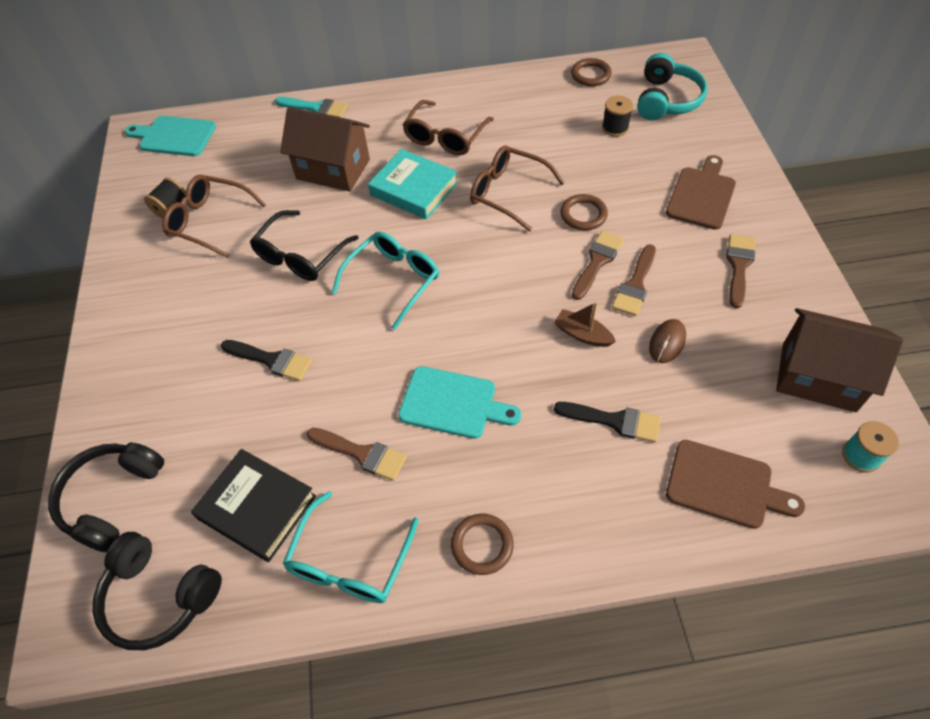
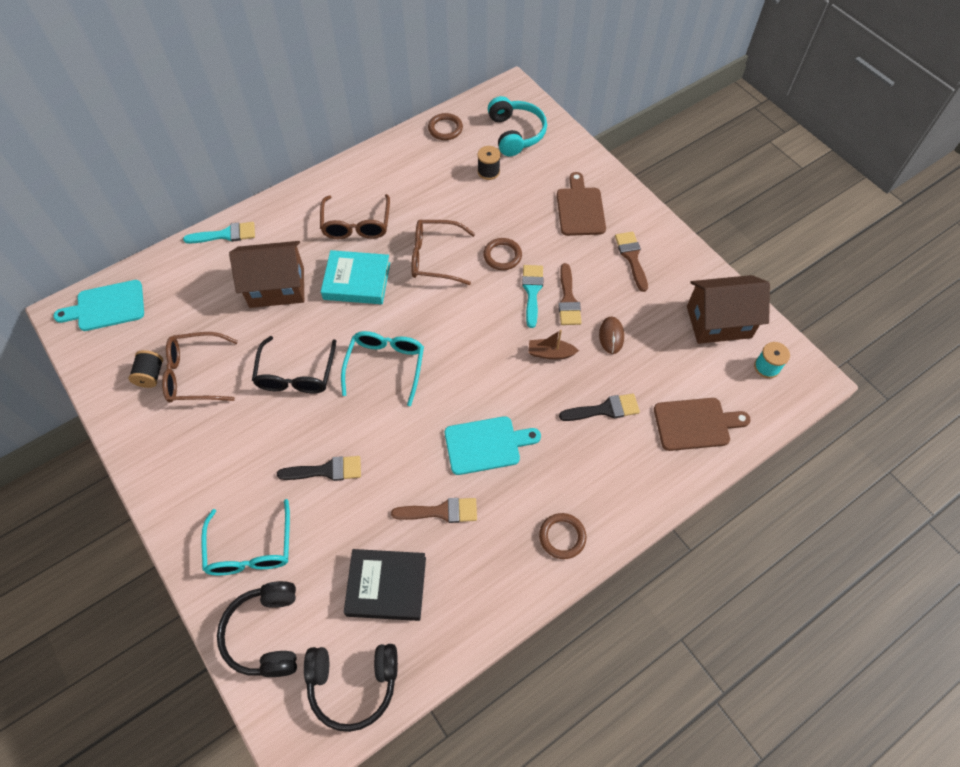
camera: 30 degrees left, 5 degrees up
(350, 561) = (478, 591): turquoise glasses -> turquoise glasses (251, 549)
(597, 262) = (532, 291): brown brush -> turquoise brush

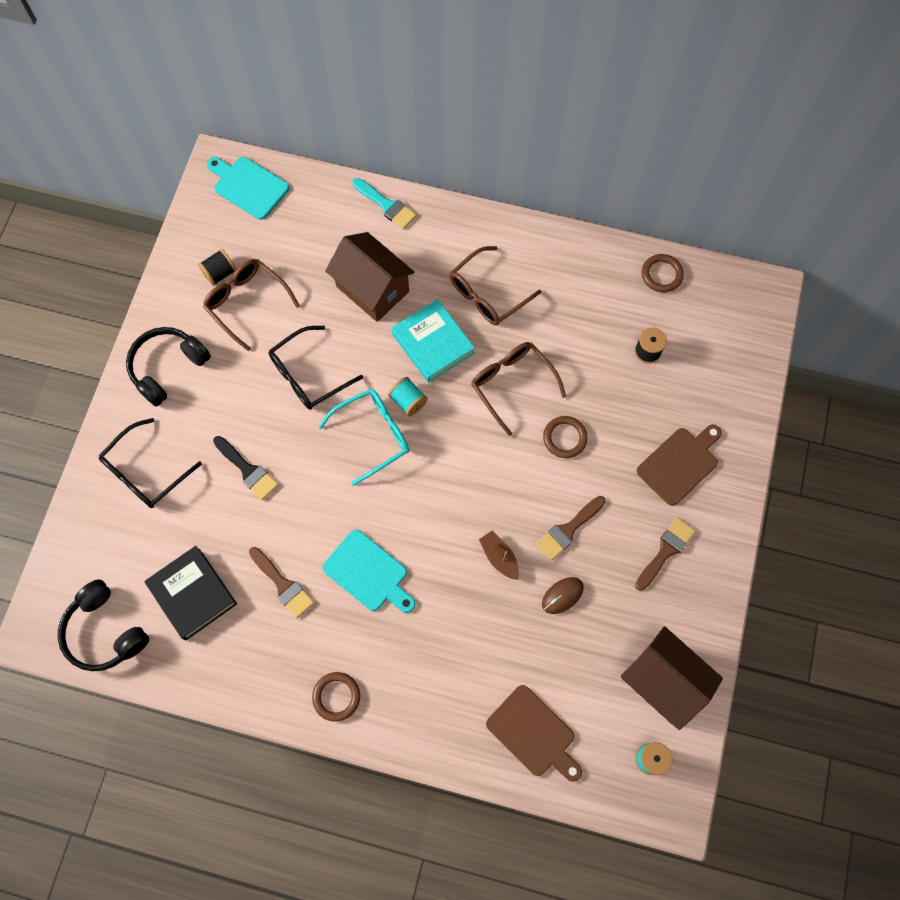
camera: 50 degrees right, 10 degrees up
(251, 549) = (145, 472): turquoise glasses -> black glasses
(266, 633) = (94, 539): black headphones -> black headphones (168, 368)
(383, 326) = (408, 401): none -> turquoise spool
(515, 133) = (715, 338): turquoise headphones -> none
(532, 291) = (549, 492): turquoise brush -> none
(604, 409) = (482, 644): black brush -> none

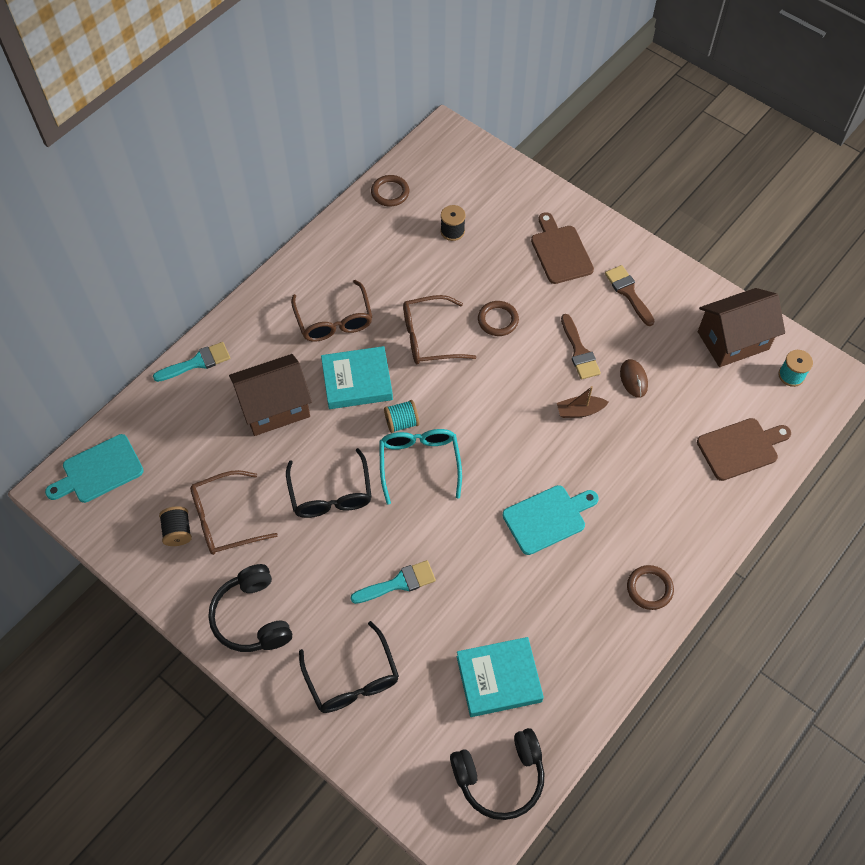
camera: 65 degrees left, 10 degrees down
(192, 594) = (499, 679): black book -> turquoise book
(247, 470) = (398, 583): black brush -> turquoise brush
(283, 585) = (526, 594): brown brush -> none

